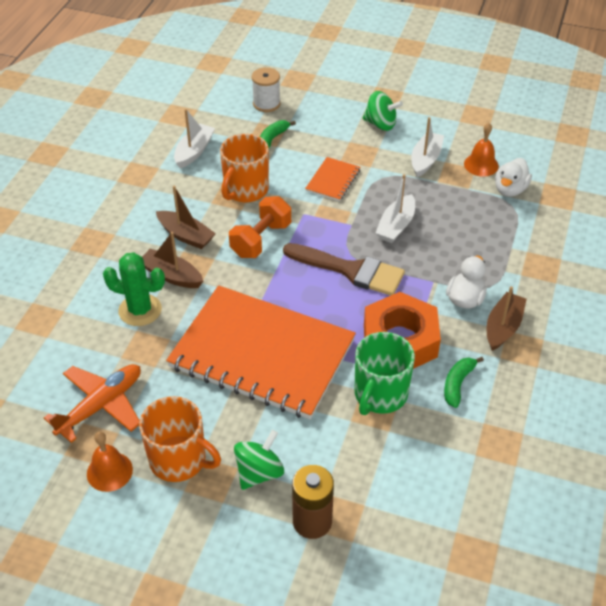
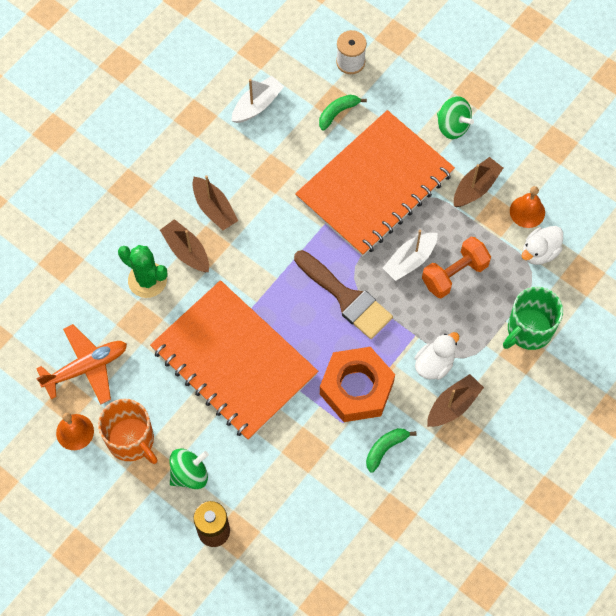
camera: 20 degrees right, 20 degrees up
(245, 190) = (288, 170): orange mug -> none
(261, 240) = (279, 236): orange dumbbell -> orange dumbbell (454, 274)
(333, 180) = (374, 185): orange notebook -> orange notebook, size x2.49
(380, 395) = (315, 436): green mug -> green mug (528, 330)
(425, 160) = (475, 187): white boat -> brown boat

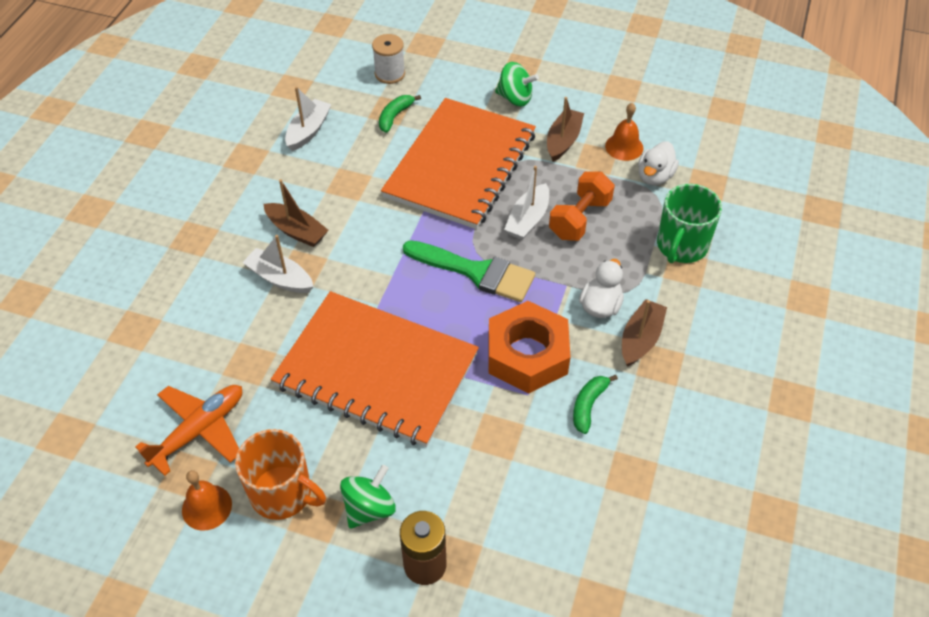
camera: 20 degrees left, 15 degrees down
(147, 280) = (244, 319): green cactus -> none
(186, 251) = (280, 278): brown boat -> white boat
(346, 298) = (476, 272): brown brush -> green brush

